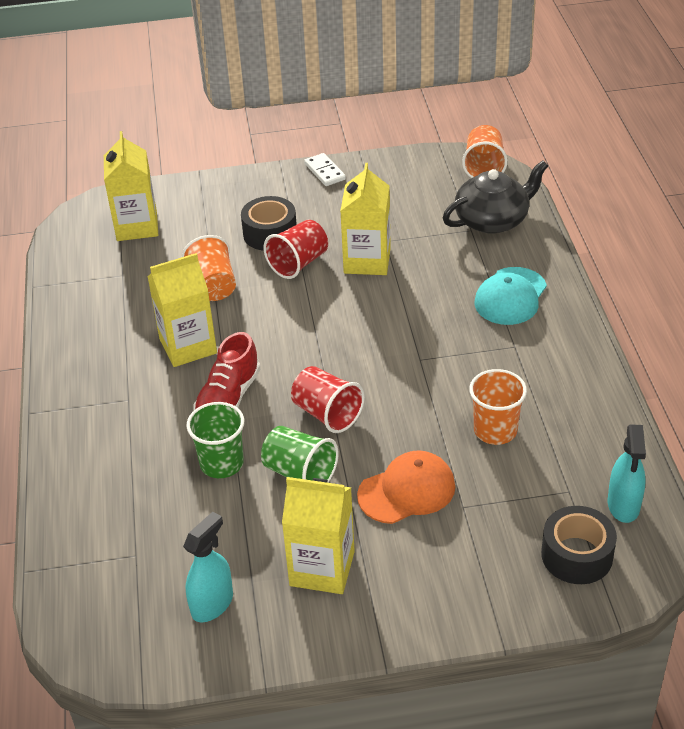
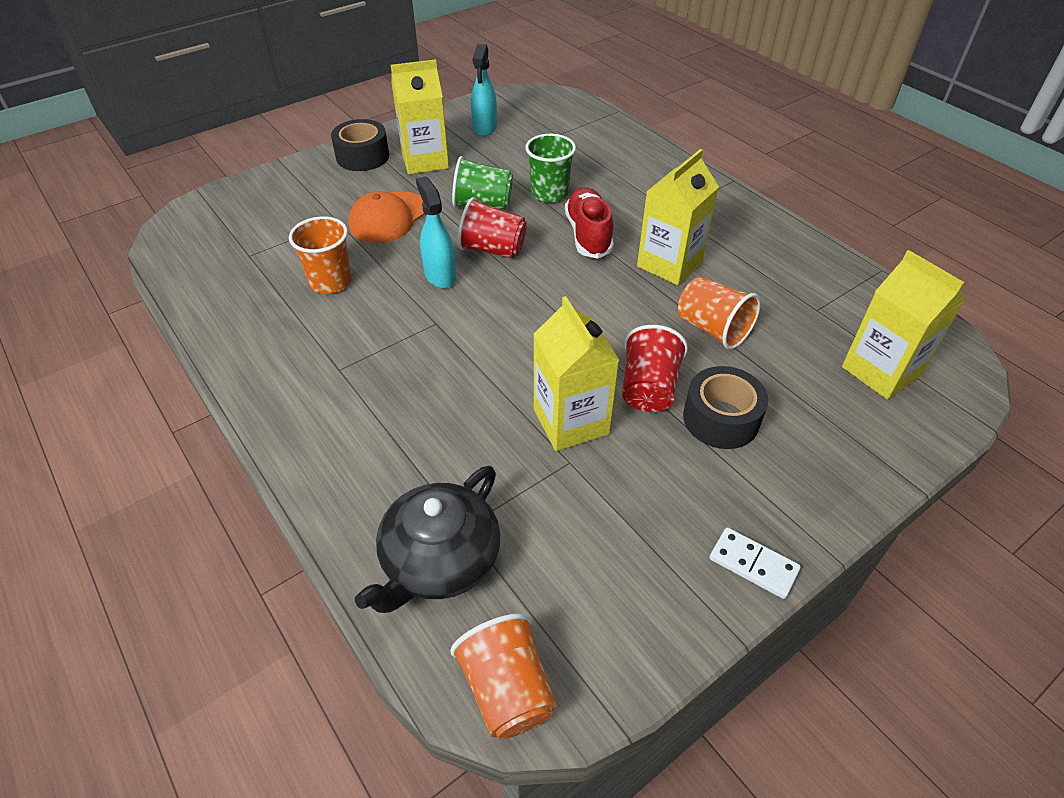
camera: 150 degrees right, 5 degrees up
(510, 296) = (365, 432): turquoise cap -> none
(577, 555) = (234, 216): black tape -> black tape (362, 156)
(623, 505) = (198, 258): turquoise spray bottle -> turquoise spray bottle (440, 275)

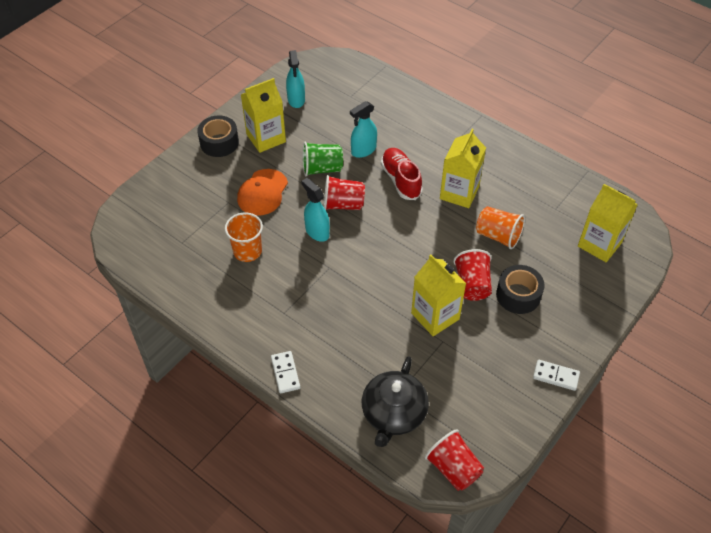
camera: 15 degrees left, 5 degrees up
(295, 455) = (285, 373): none -> white domino
(507, 689) = (453, 468): orange cup -> red cup
(549, 193) = (363, 150): green cup -> turquoise spray bottle

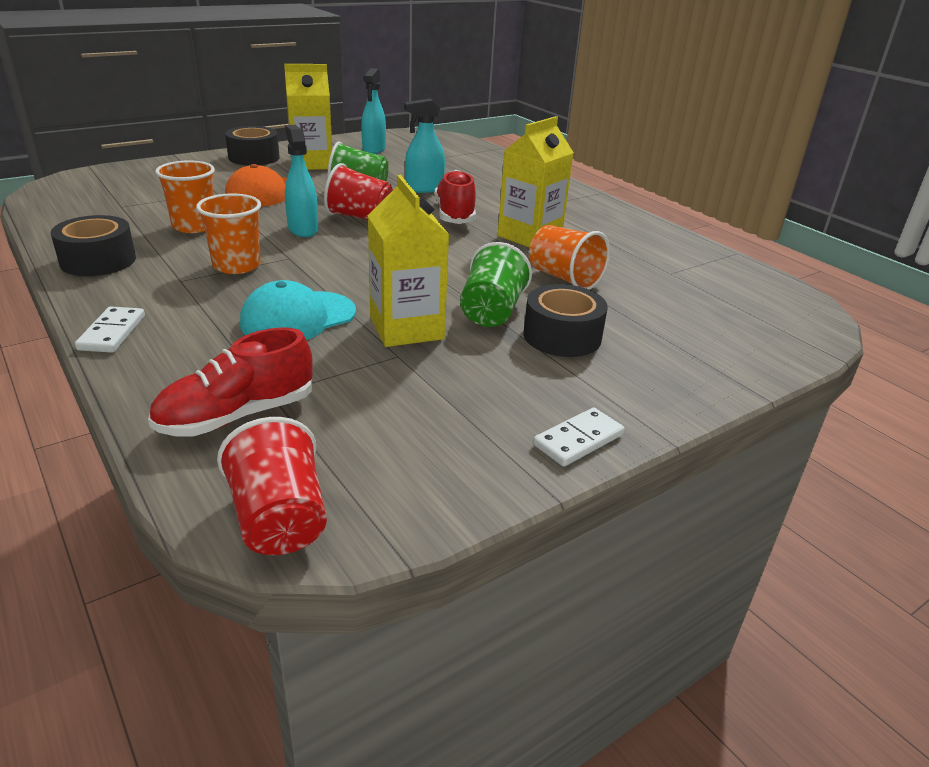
camera: 15 degrees right, 20 degrees down
(221, 309) = (98, 261): none -> black tape
(305, 287) = (237, 265): none -> orange cup
(373, 326) = (298, 318): none -> turquoise cap
(393, 413) = (236, 415): black teapot -> red shoe
(472, 285) = (491, 312): red cup -> green cup
(555, 376) = (578, 440): white domino -> white domino turned 75 degrees counterclockwise
(599, 244) = (730, 315): yellow carton -> none

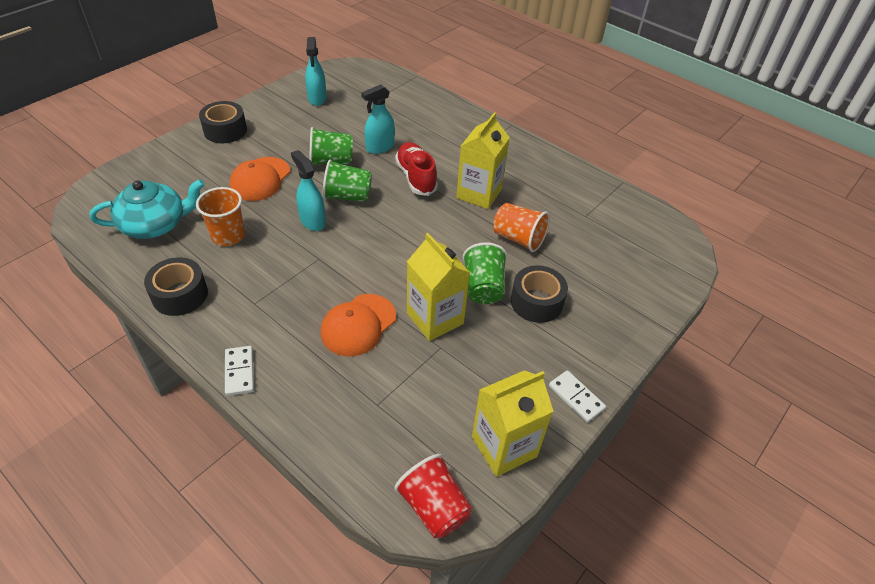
camera: 15 degrees left, 15 degrees up
(119, 208) = (155, 224): none -> turquoise teapot
(236, 415) = (366, 430): red shoe -> none
(237, 265) = (286, 276): orange cup -> none
(298, 318) = (358, 325): turquoise cap -> orange cap
(312, 163) = (277, 130): yellow carton -> yellow carton (504, 447)
(359, 217) = (347, 196): red cup -> green cup
(578, 440) = (576, 397): white domino -> white domino turned 75 degrees counterclockwise

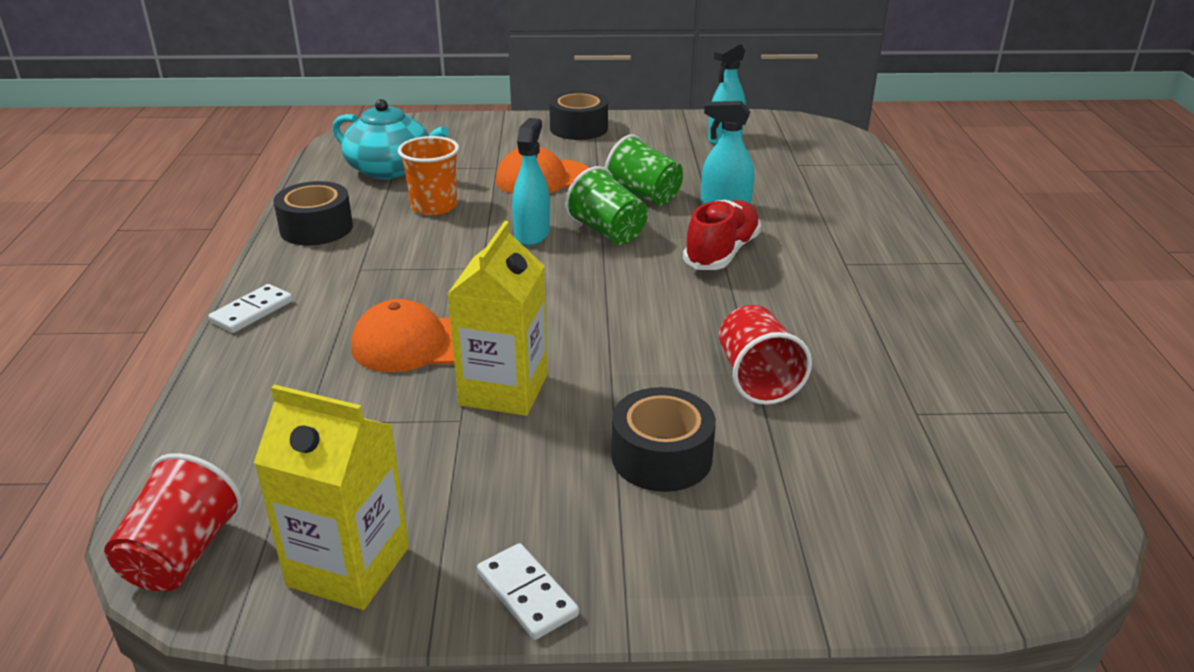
camera: 50 degrees right, 15 degrees down
(479, 193) = (781, 307): yellow carton -> none
(483, 287) = (616, 398): green cup -> none
(518, 238) = (757, 379): orange cup -> red cup
(576, 397) = (527, 594): white domino -> white domino turned 45 degrees counterclockwise

